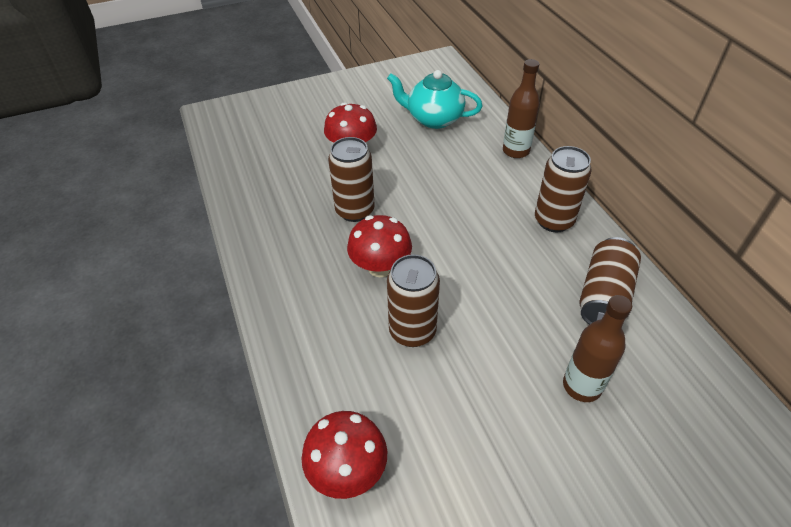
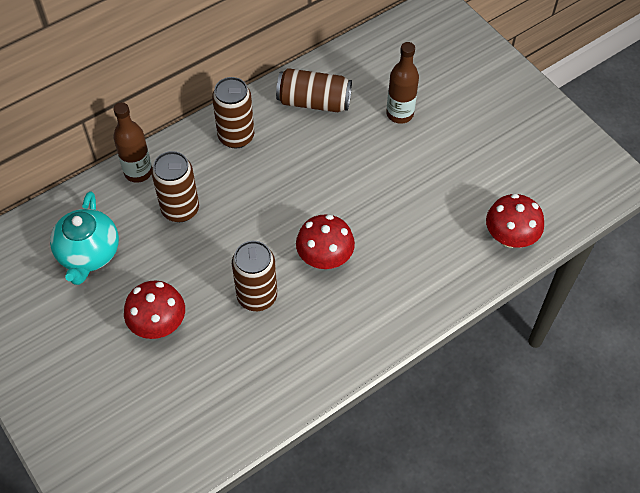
camera: 105 degrees left, 10 degrees up
(412, 331) = (385, 221): brown can -> brown can (180, 209)

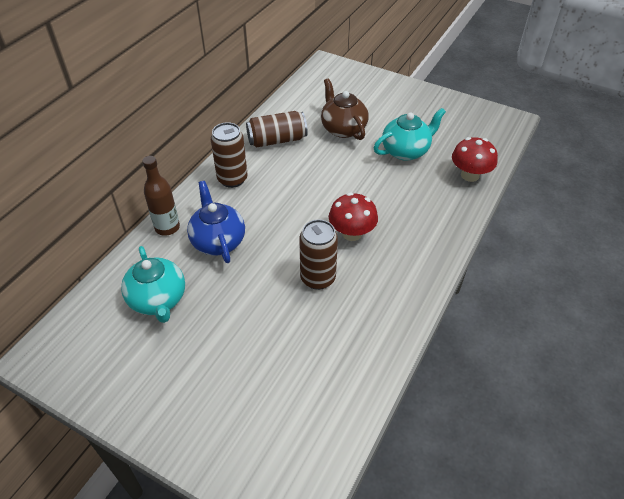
camera: 25 degrees left, 10 degrees down
(158, 324) = (250, 329): red mushroom -> none
(180, 209) = (218, 241): brown can -> blue teapot
(399, 114) = (343, 128): brown bottle -> brown teapot
(455, 174) = (406, 151): none -> turquoise teapot

